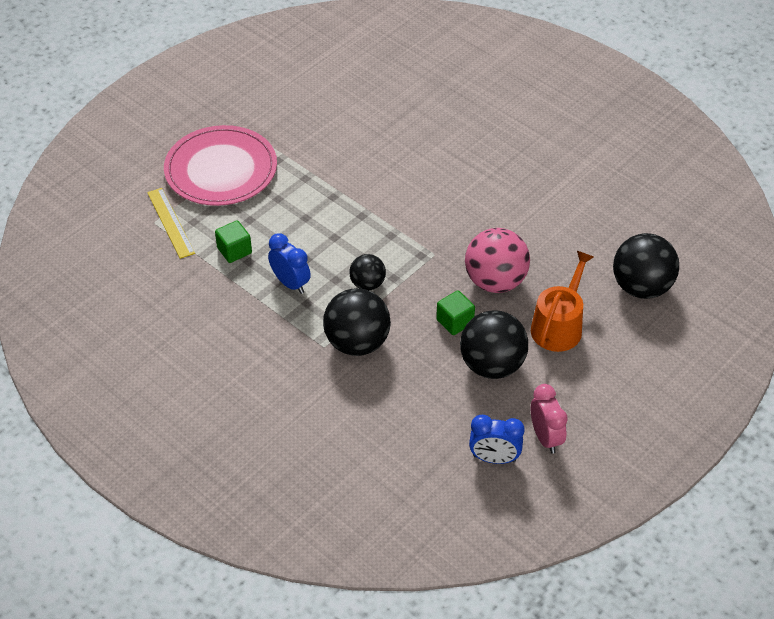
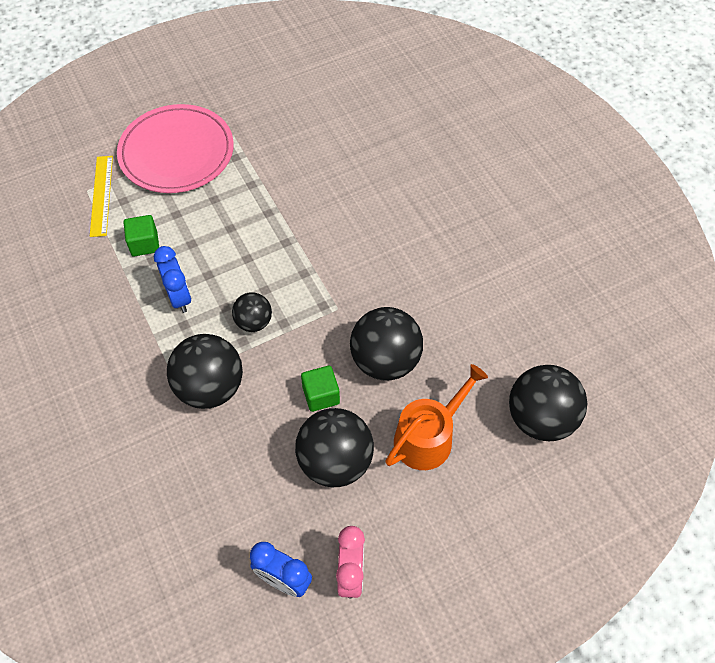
camera: 20 degrees right, 10 degrees up
(495, 281) = (385, 361): pink ball -> black ball

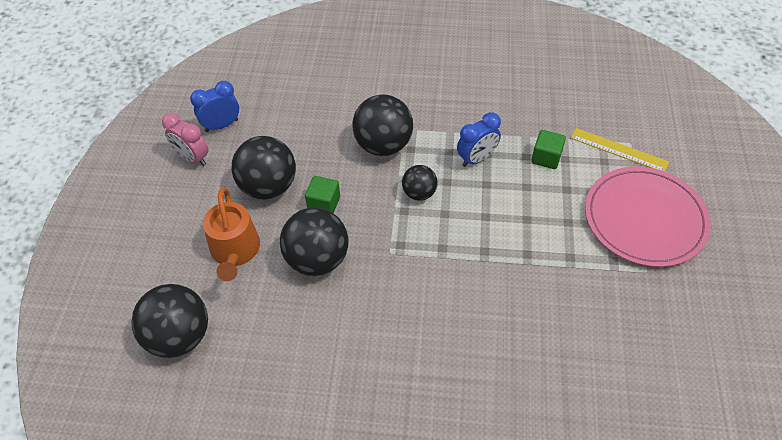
camera: 125 degrees right, 5 degrees down
(179, 297) = (476, 158): blue clock -> blue clock turned 45 degrees counterclockwise

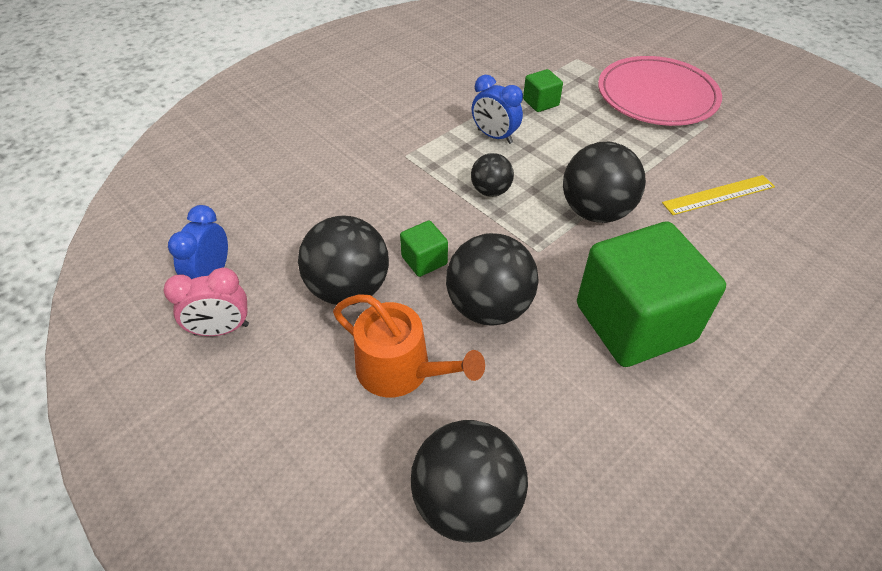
camera: 50 degrees left, 5 degrees down
(377, 341) = (634, 322): none -> green cube
(383, 145) = (405, 179): black ball -> black ball (595, 211)
(476, 158) = (494, 136): blue clock -> blue clock turned 120 degrees clockwise
(619, 150) = (577, 67): yellow ruler -> yellow ruler (718, 195)

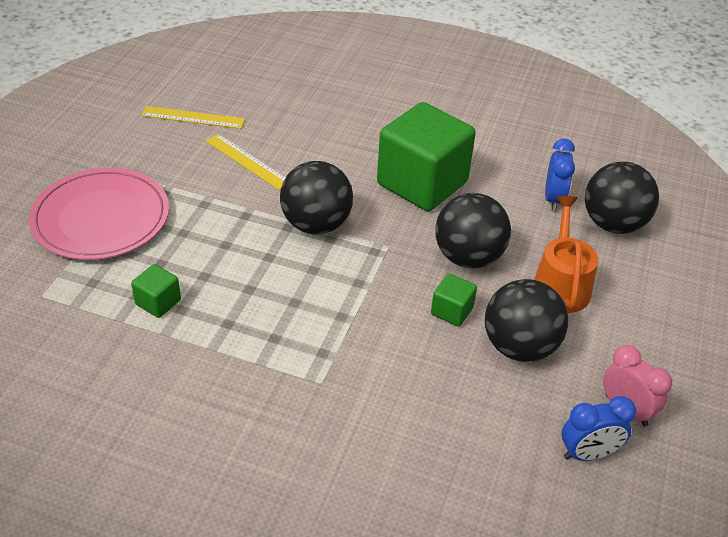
camera: 120 degrees left, 5 degrees down
(490, 191) = (333, 297): black ball -> none
(494, 136) = (244, 321): blue clock -> blue clock (553, 199)
(811, 177) = (193, 117): none -> yellow ruler

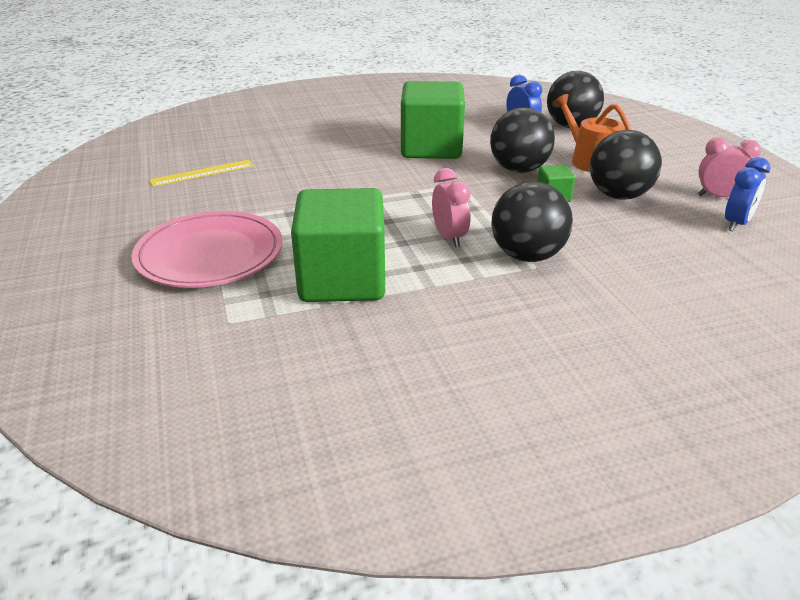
camera: 35 degrees left, 10 degrees down
(158, 302) = (342, 280): green cube -> green cube, size x2.36
(247, 161) = (287, 180): yellow ruler -> none
(293, 306) = (449, 237): none -> pink clock
(316, 224) = (394, 192): black ball -> black ball (527, 256)

